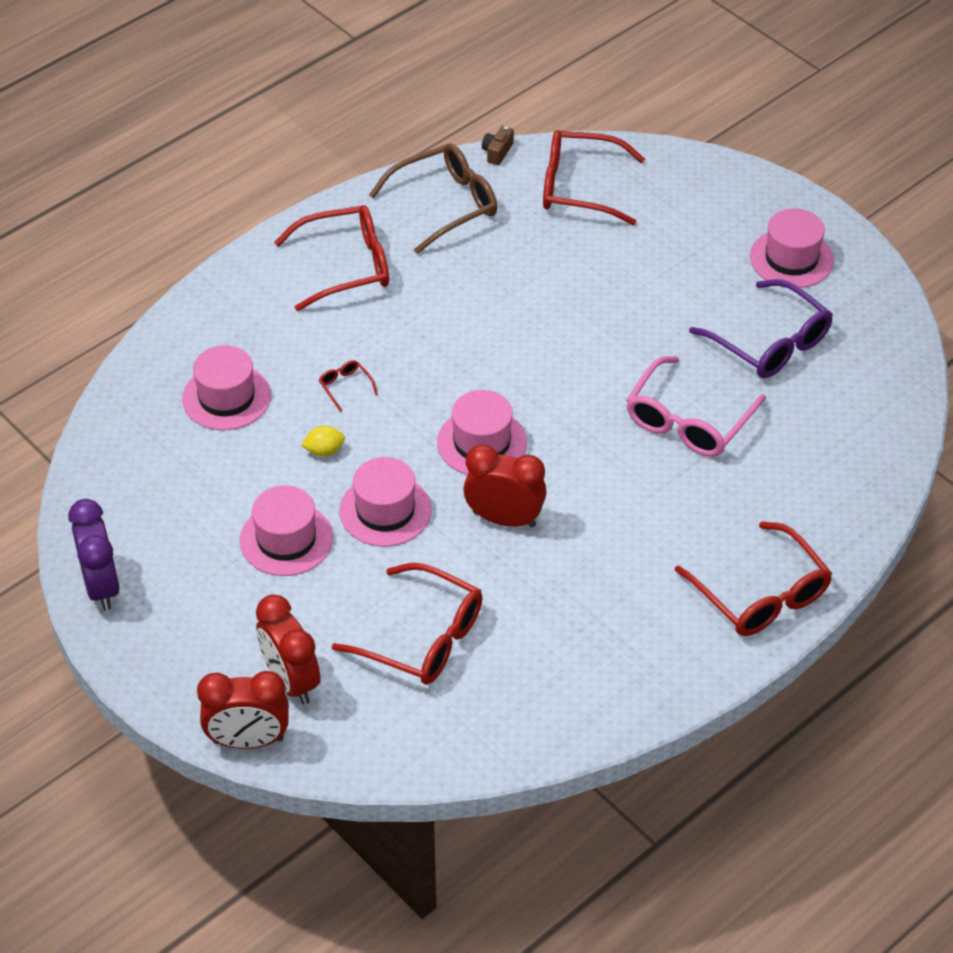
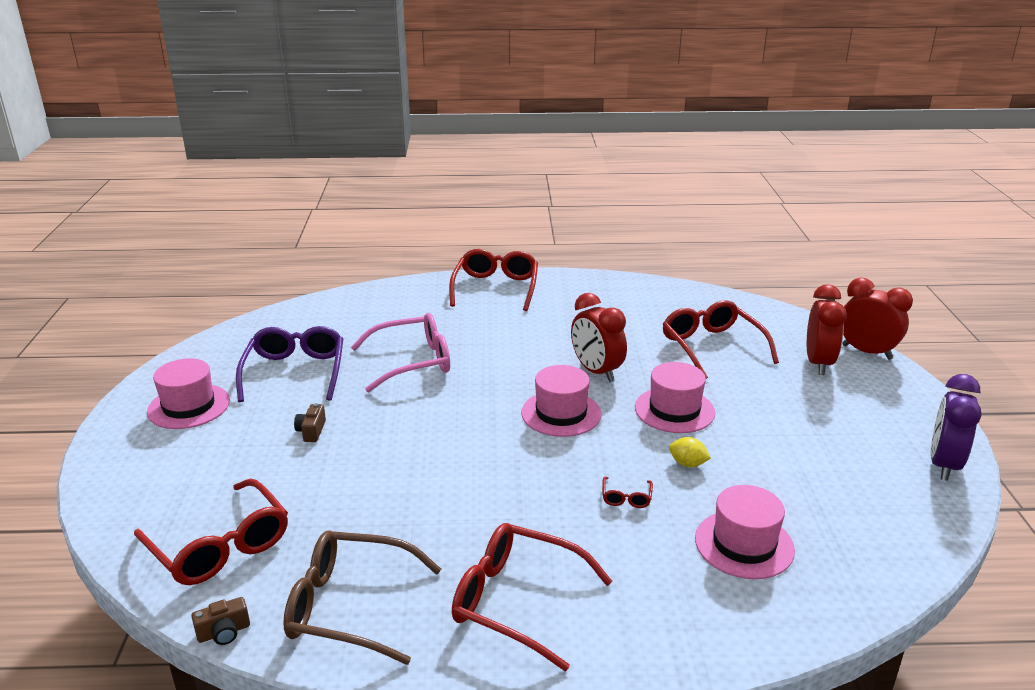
camera: 140 degrees left, 20 degrees down
(286, 539) = (766, 427): pink hat -> none
(659, 297) = (311, 431): none -> brown camera

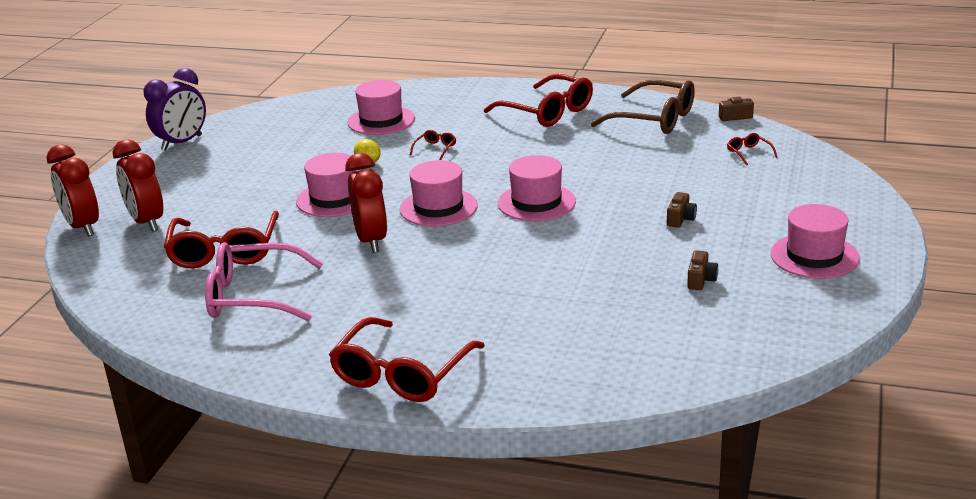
camera: 160 degrees left, 0 degrees up
(219, 546) = (749, 153): red glasses -> red glasses, size x0.42
(295, 372) = (701, 280): purple glasses -> brown camera
(412, 362) = (562, 275): pink glasses -> pink glasses (253, 296)
(464, 432) = (536, 202): none -> pink hat
(818, 363) = (146, 222): red clock -> red clock turned 60 degrees counterclockwise

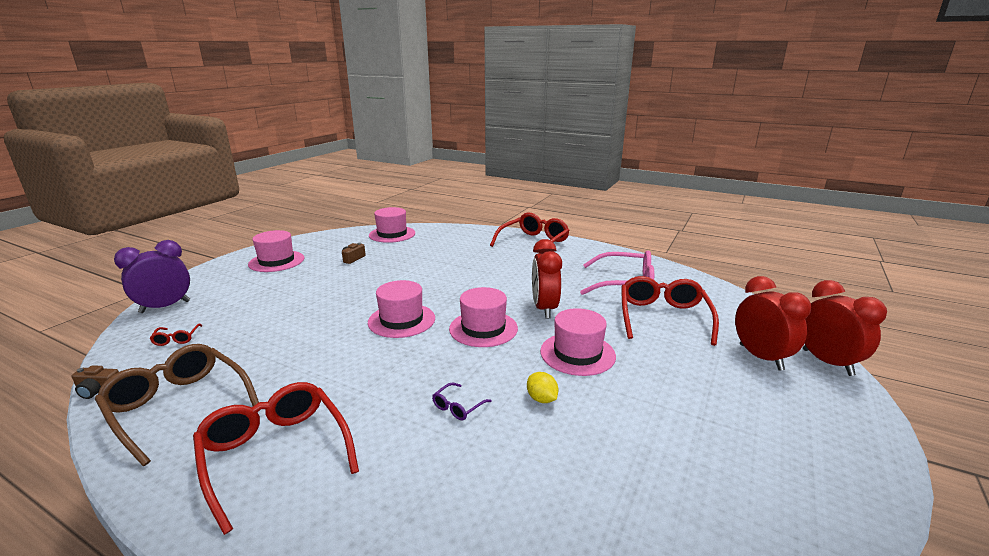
camera: 170 degrees left, 5 degrees down
(182, 143) = (838, 505): purple clock -> purple clock (165, 307)
(381, 120) = (515, 492): pink hat -> pink hat (392, 234)
(435, 149) = (458, 407): red glasses -> purple glasses
(681, 219) = (315, 292): brown camera -> none

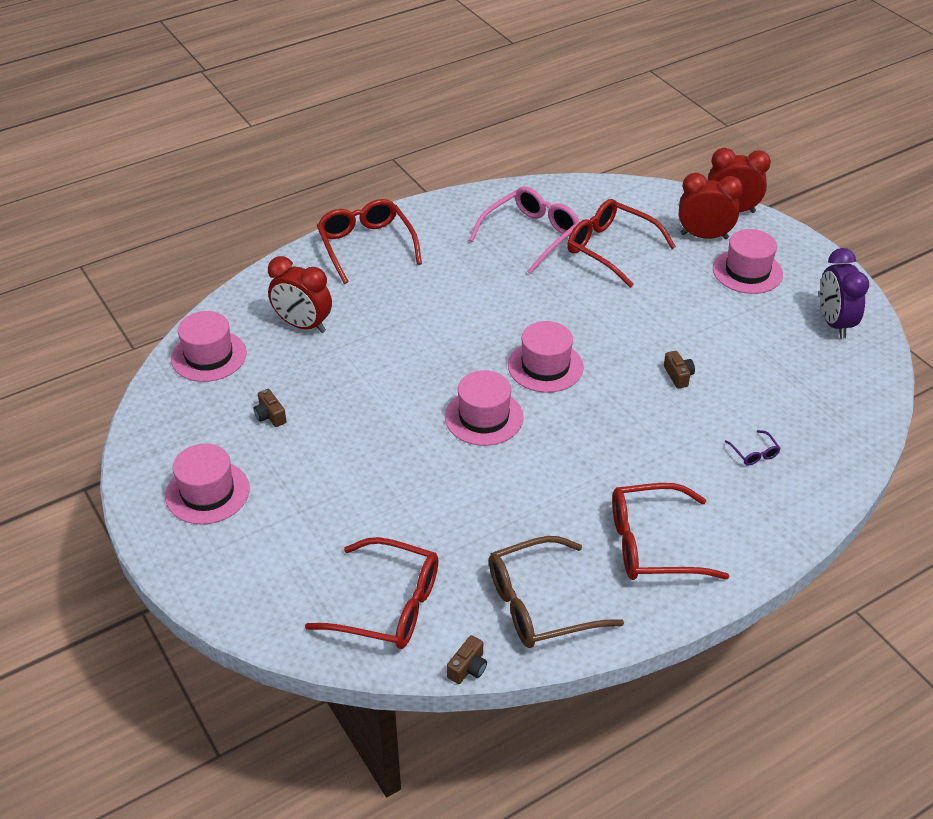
camera: 60 degrees left, 20 degrees up
(165, 307) = (280, 617): purple clock -> purple clock (834, 323)
(176, 339) = (388, 605): red glasses -> red glasses, size x2.41
(458, 407) = (658, 425): purple glasses -> purple glasses (754, 453)
(541, 399) = (678, 376): yellow lemon -> brown camera
(544, 309) = (538, 311): red clock -> red clock (303, 325)
(577, 353) = (630, 327): pink hat -> pink hat (747, 271)

